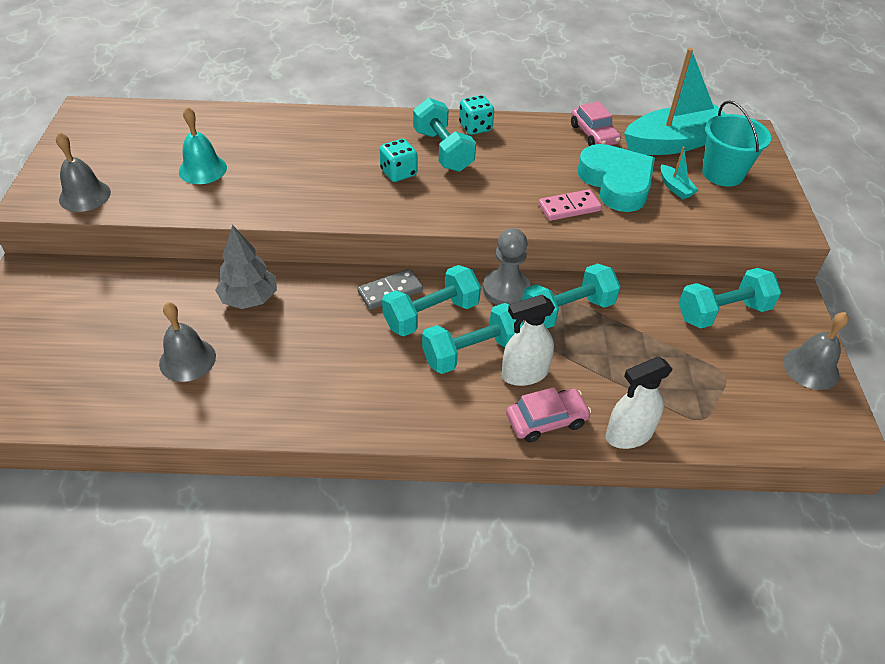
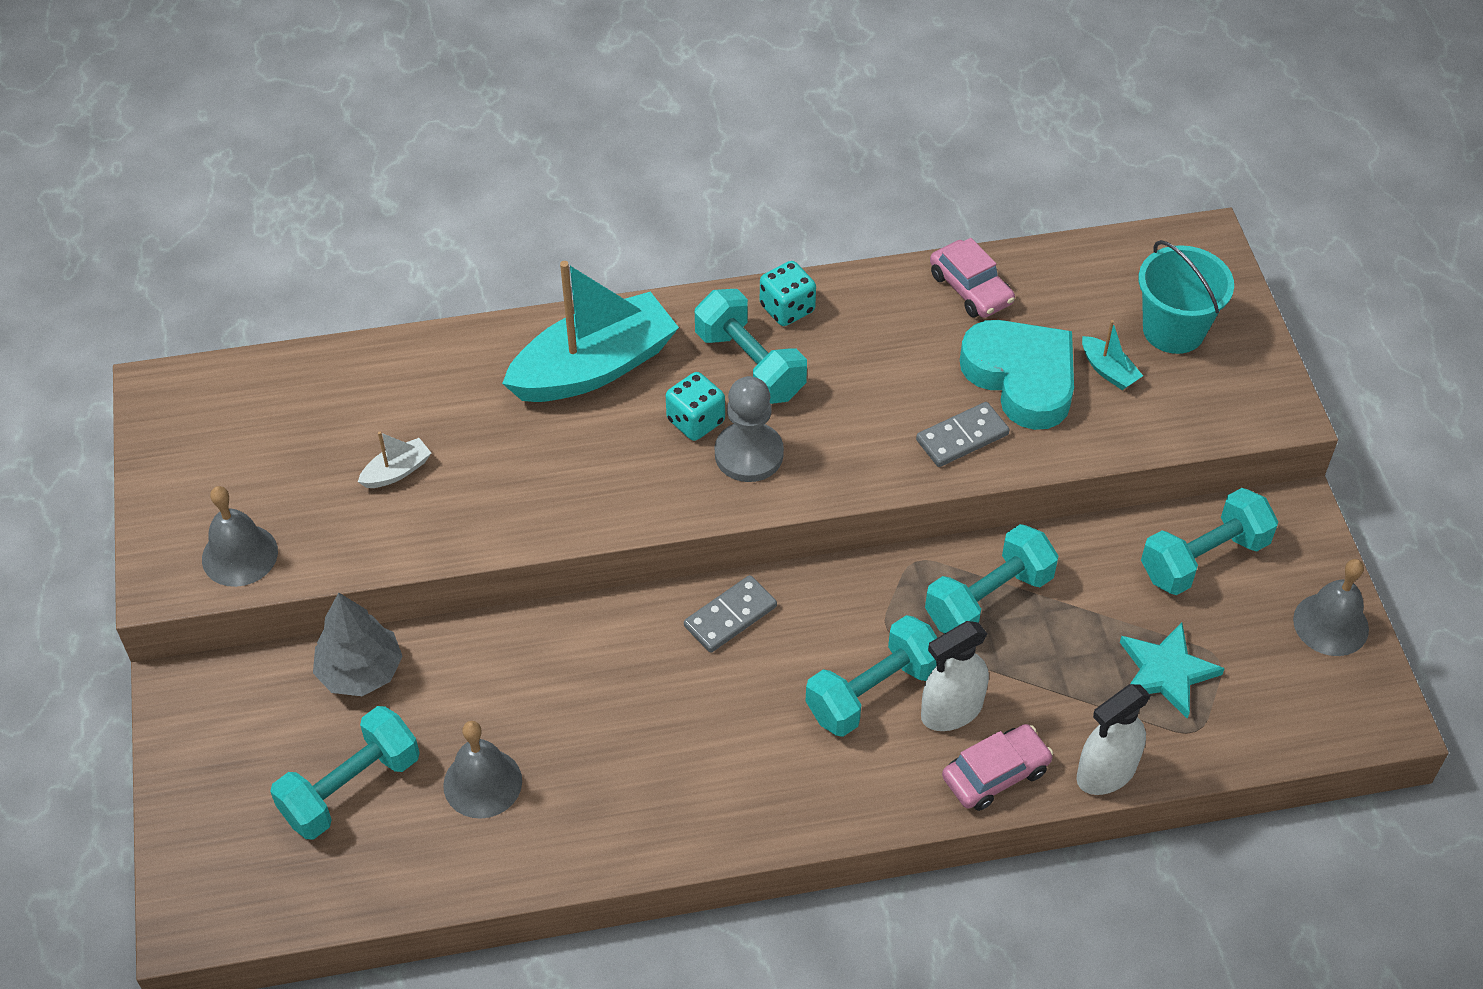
camera: 10 degrees left, 5 degrees up
(202, 169) = (397, 471): turquoise bell -> white boat
(249, 298) = (532, 668): grey tree -> grey tree (360, 671)
(431, 315) = (799, 643): turquoise dumbbell -> turquoise dumbbell (351, 788)
(506, 289) = (895, 580): grey pawn -> grey pawn (749, 454)
(569, 207) = (962, 437): pink domino -> grey domino
(674, 143) = (1094, 283): turquoise boat -> turquoise boat (594, 367)
(685, 377) = (1166, 672): none -> turquoise star

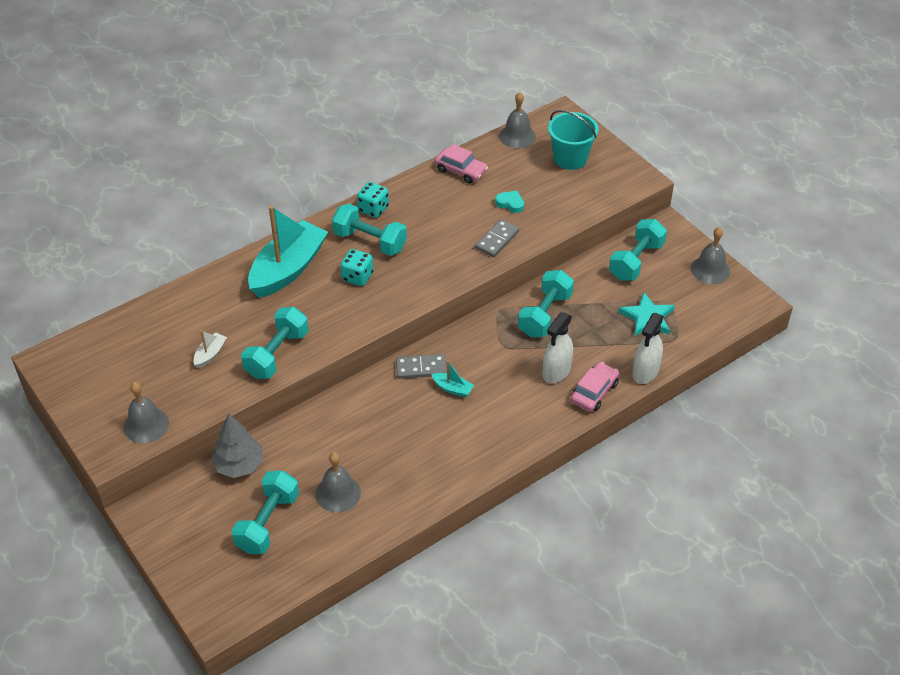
camera: 25 degrees left, 5 degrees down
(730, 616) = (421, 368): grey domino -> grey domino turned 60 degrees clockwise
(749, 454) = (394, 283): grey pawn -> none
(873, 692) = (513, 377): turquoise dumbbell -> turquoise dumbbell (277, 354)
(1021, 378) = (510, 203): turquoise heart -> turquoise heart, size x0.42
(1103, 257) = (517, 136): none -> grey bell
(1108, 370) = (550, 187): turquoise boat -> turquoise boat (453, 388)

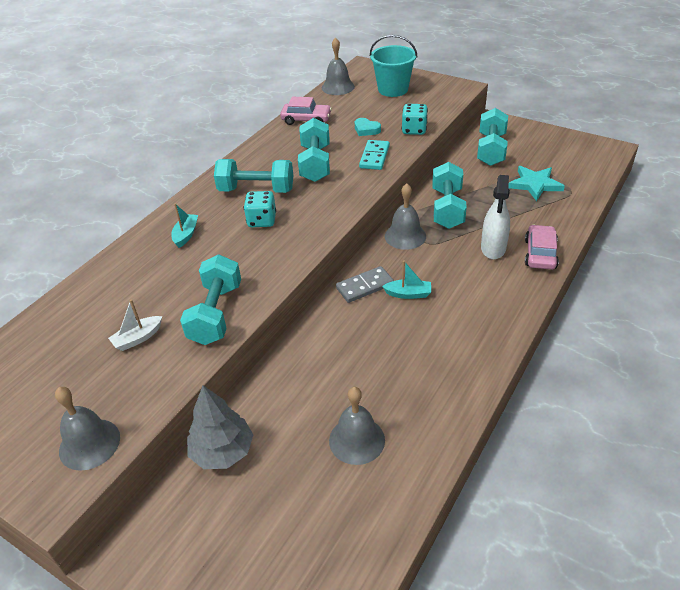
camera: 20 degrees left, 5 degrees down
(210, 354) = (138, 338): white boat -> white boat turned 135 degrees counterclockwise
(268, 522) = (293, 507): turquoise dumbbell -> turquoise dumbbell (315, 164)
(288, 269) = (186, 235): turquoise boat -> turquoise boat, size x0.41
(373, 209) = (244, 166): turquoise dice -> turquoise dice (414, 130)
(497, 240) = (374, 157): grey domino -> turquoise domino
(510, 203) = (366, 130): turquoise heart -> turquoise heart turned 150 degrees counterclockwise
(645, 372) = (569, 224): white spray bottle -> none
(710, 270) = (553, 139): grey bell -> grey bell (405, 236)

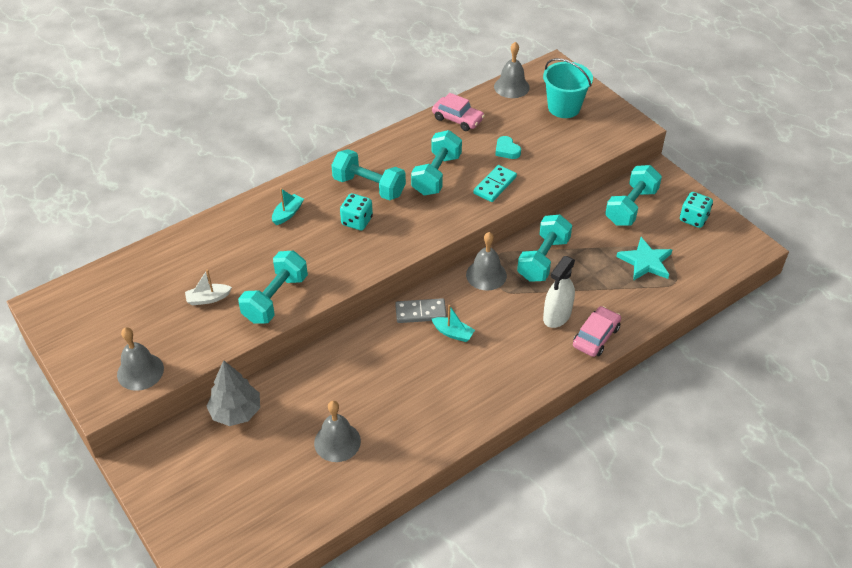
camera: 20 degrees right, 5 degrees up
(414, 130) = (552, 166): turquoise dice -> turquoise dice (693, 219)

